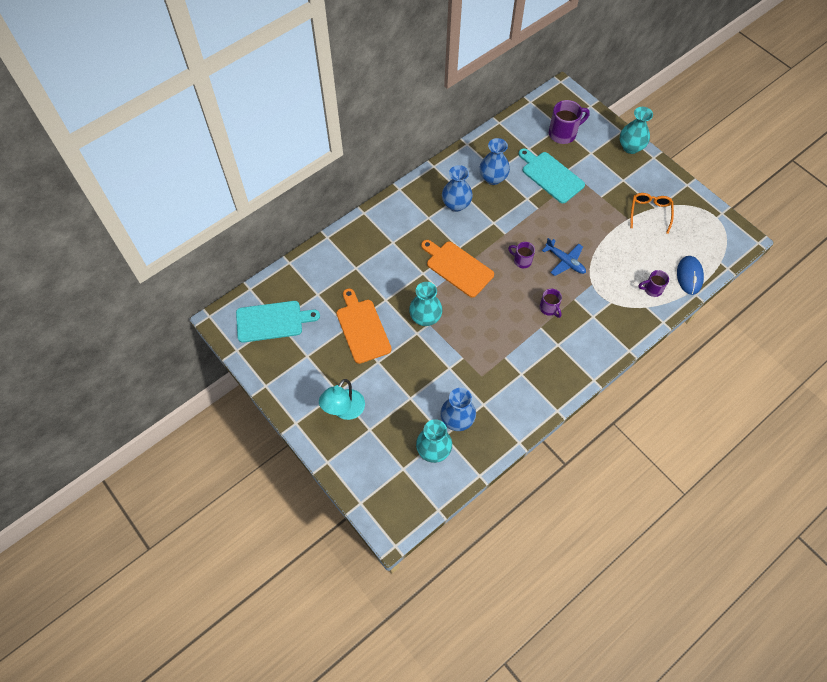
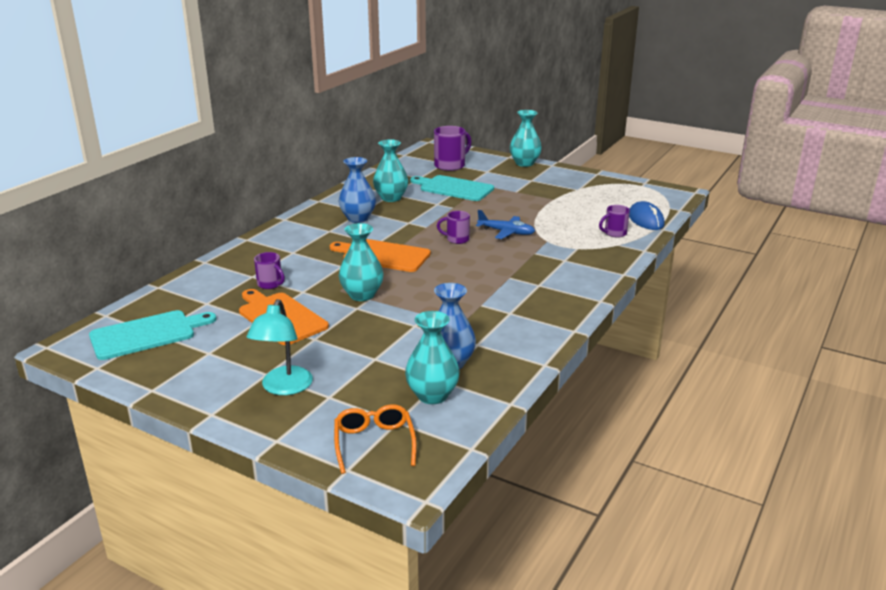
camera: 20 degrees left, 35 degrees down
(493, 178) = (391, 198): blue vase -> turquoise vase
(549, 308) = (510, 263): purple mug -> purple mug (270, 284)
(650, 213) = (573, 193): orange glasses -> orange glasses (374, 443)

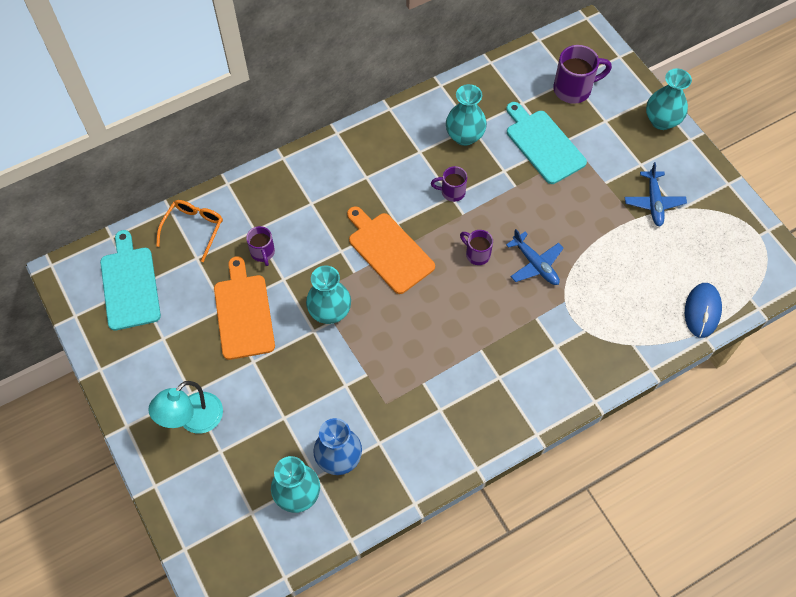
camera: 30 degrees right, 35 degrees up
(147, 334) = (130, 285): turquoise cutting board -> turquoise cutting board turned 105 degrees counterclockwise
(358, 218) = (407, 165): blue vase -> none
(374, 443) = (219, 529): orange glasses -> orange glasses (193, 229)
(558, 190) = (654, 202): none -> blue plane
(614, 233) = (646, 321): purple mug -> purple mug (452, 192)

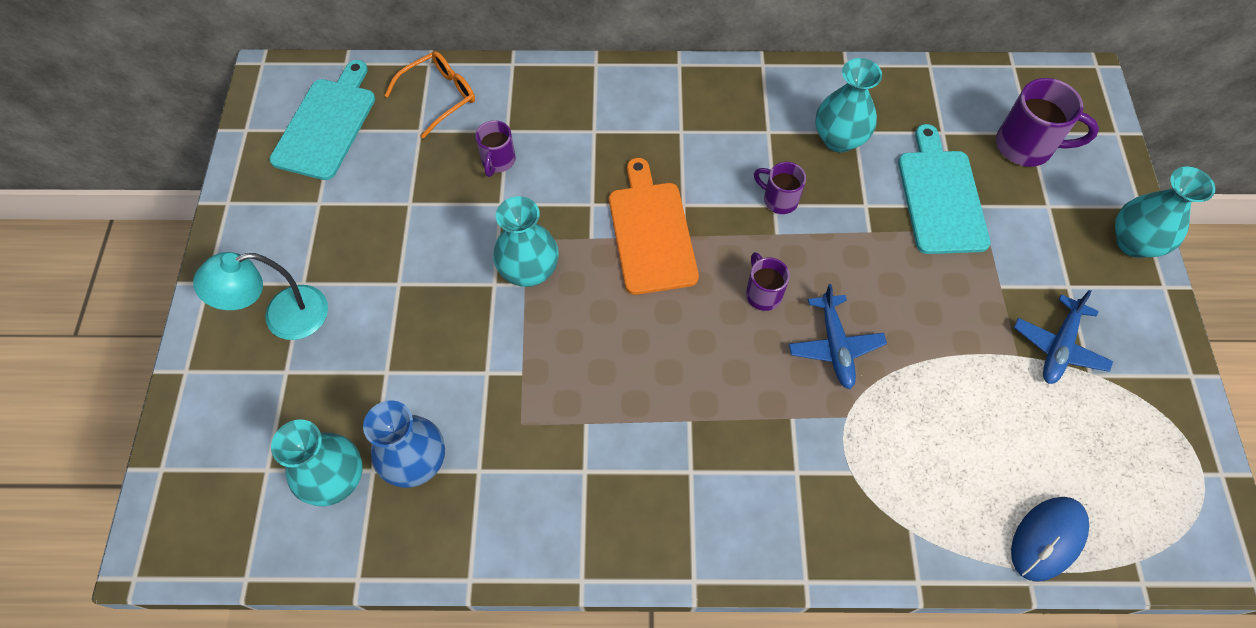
camera: 30 degrees right, 0 degrees up
(243, 313) = (427, 220): orange cutting board -> none

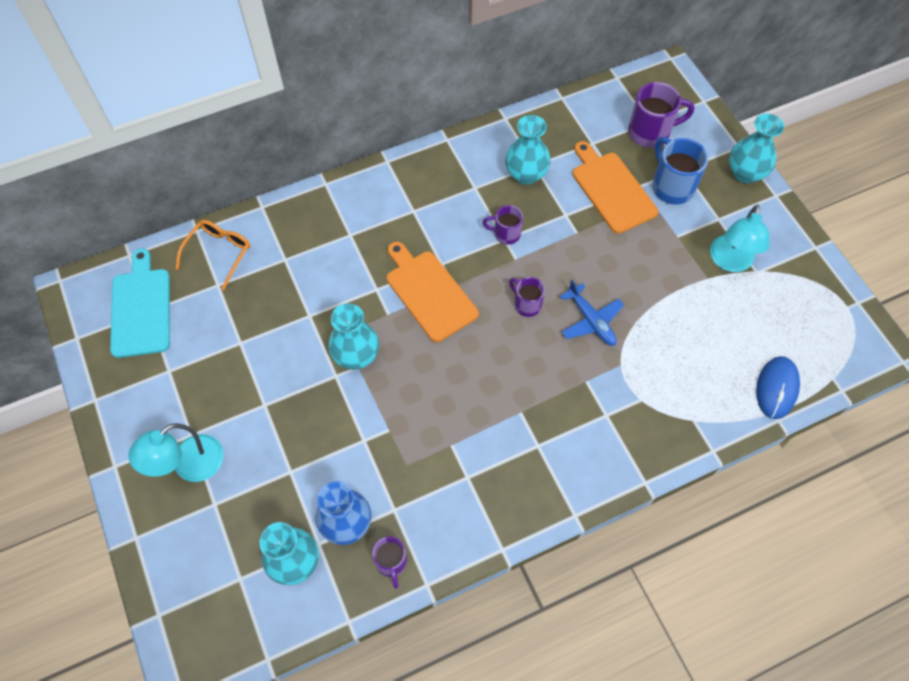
camera: 25 degrees left, 0 degrees up
(498, 161) = (290, 285): purple mug -> purple mug (391, 563)
(940, 197) = (611, 189): turquoise cutting board -> orange cutting board
(1023, 222) = (671, 186): none -> blue mug
(1058, 347) = (730, 262): blue plane -> turquoise lamp

